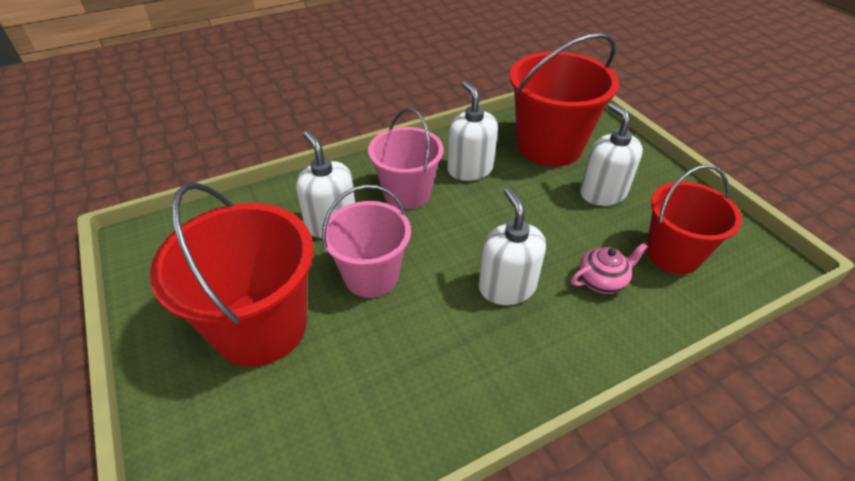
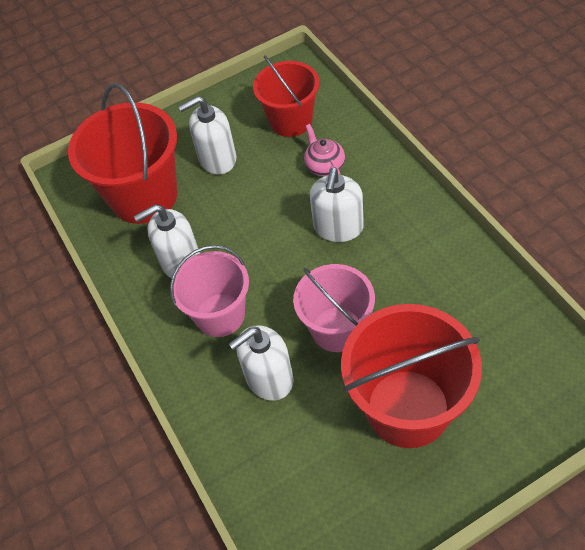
camera: 85 degrees left, 10 degrees up
(506, 287) = (338, 227): white soap dispenser -> white soap dispenser turned 60 degrees counterclockwise

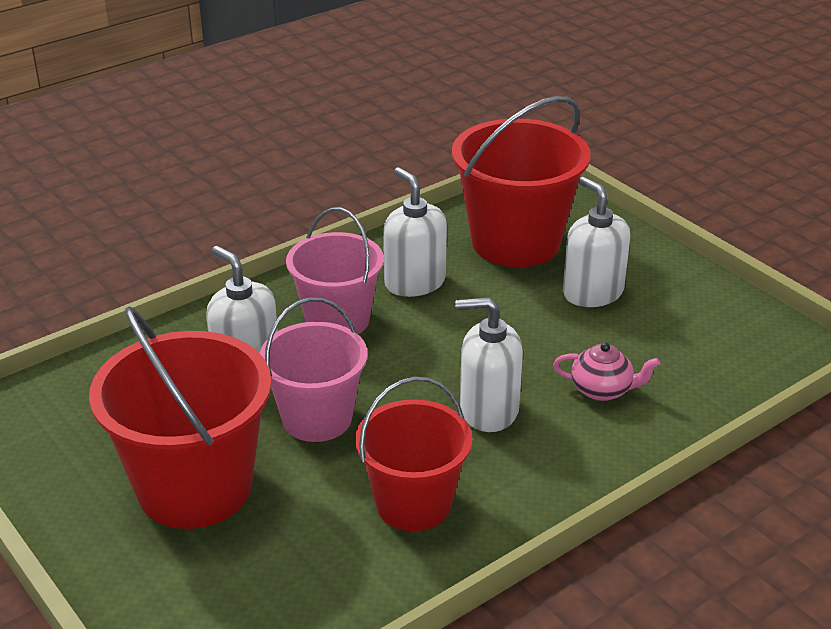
camera: 75 degrees right, 20 degrees down
(291, 121) = (685, 351): red bucket -> red bucket (413, 504)
(324, 166) = (602, 390): pink teapot -> pink teapot turned 45 degrees clockwise

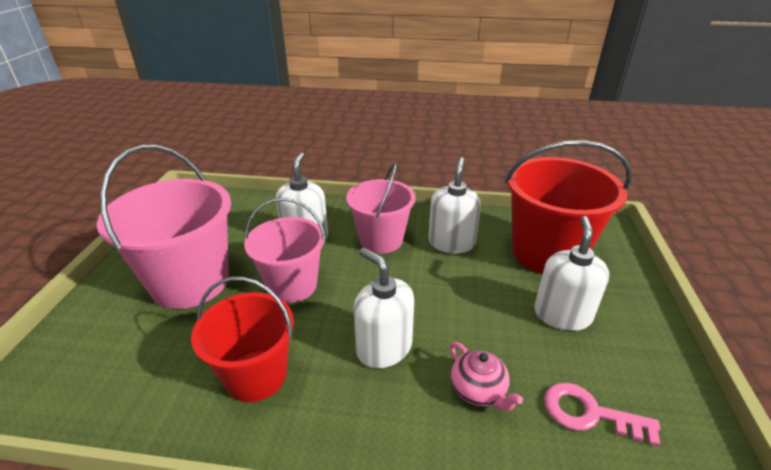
camera: 45 degrees right, 0 degrees up
(195, 488) = (190, 282): red bucket -> pink bucket
(690, 354) = (589, 413): none -> pink key

